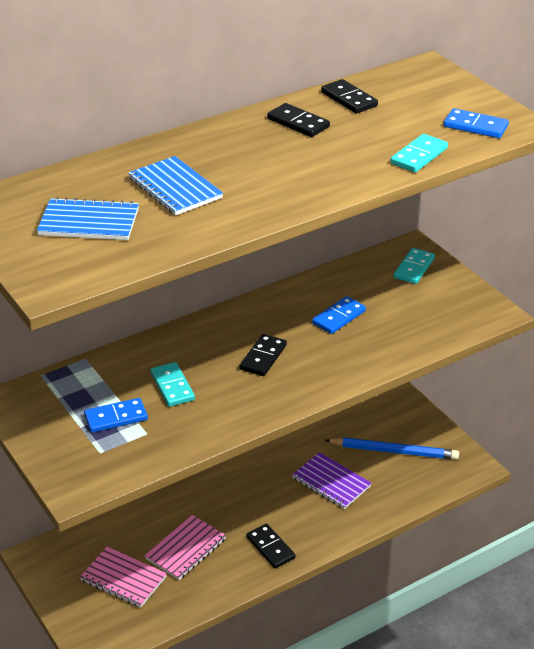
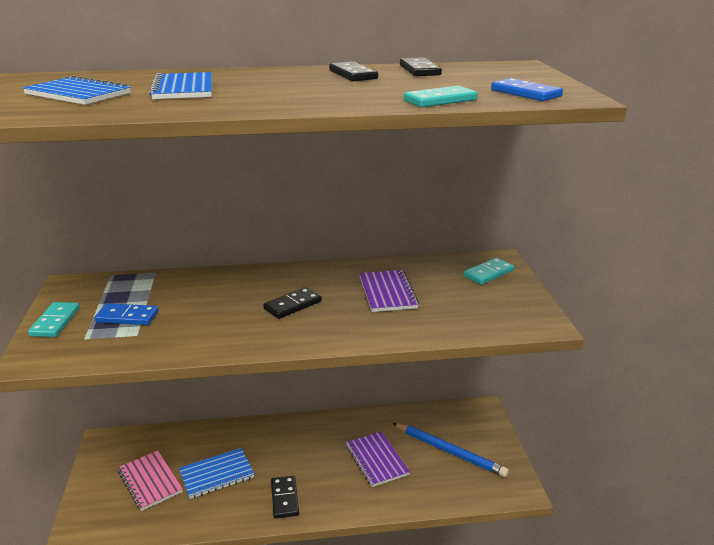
camera: 25 degrees right, 10 degrees down
(172, 386) = (196, 307): turquoise domino -> turquoise domino (55, 322)
(185, 549) = (216, 474): pink notebook -> blue notebook
(339, 317) = (387, 293): blue domino -> purple notebook

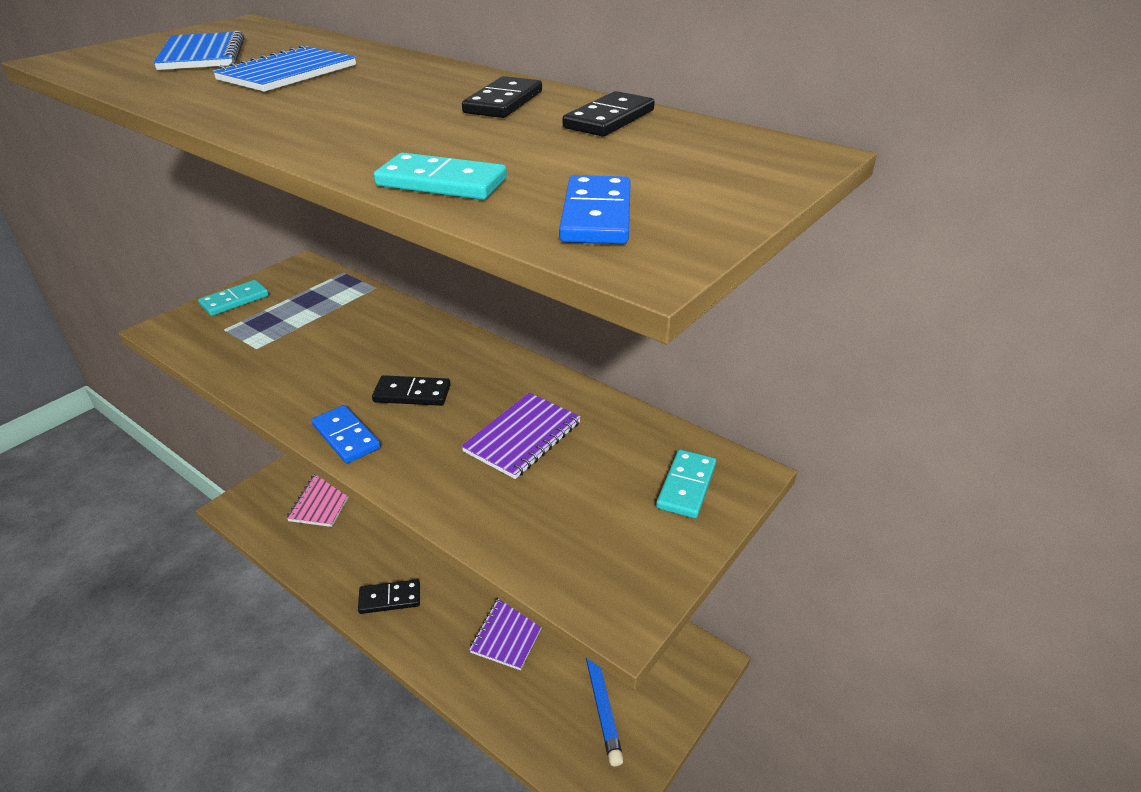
camera: 45 degrees right, 10 degrees up
(127, 317) = (280, 325): blue domino -> blue domino (346, 437)
(216, 474) = (373, 530): blue notebook -> none
(285, 498) = (390, 599): black domino -> black domino turned 45 degrees clockwise
(488, 273) = (686, 486): turquoise domino -> turquoise domino turned 75 degrees counterclockwise

